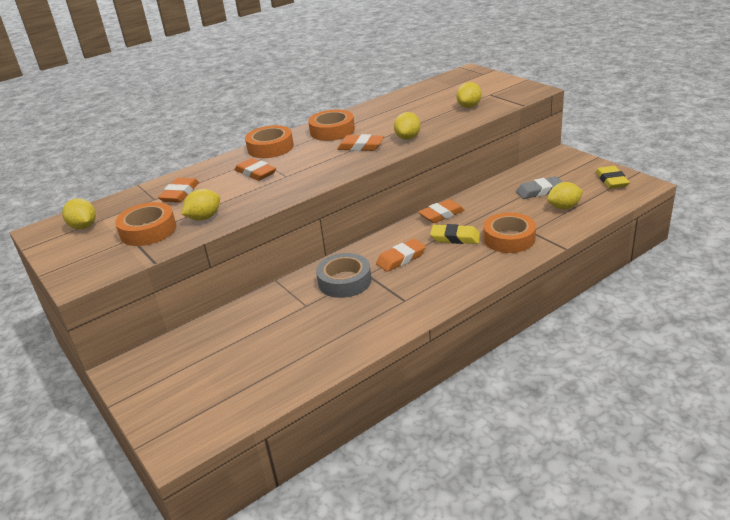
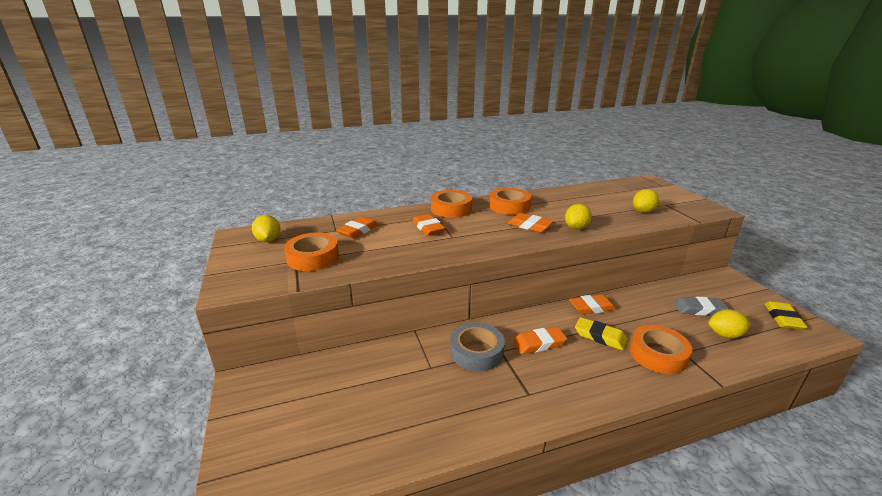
camera: 15 degrees right, 5 degrees down
(204, 218) = (364, 258): yellow lemon -> none

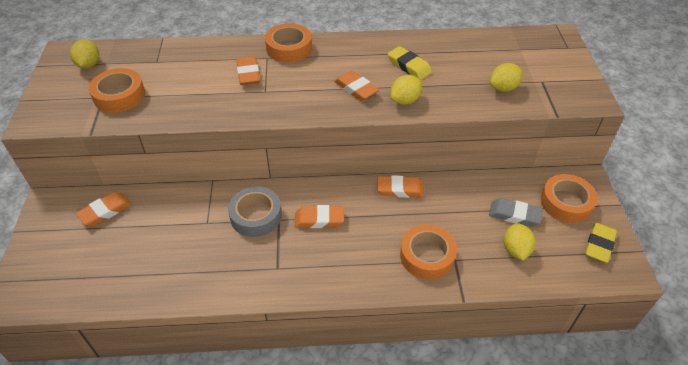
camera: 15 degrees right, 20 degrees up
(358, 231) = (177, 66): orange eraser -> orange eraser (105, 211)
(509, 206) = (355, 54): orange tape -> orange tape (566, 203)
(600, 336) = (384, 224): yellow eraser -> yellow eraser (409, 66)
(725, 335) = (515, 250): yellow lemon -> yellow lemon turned 75 degrees clockwise

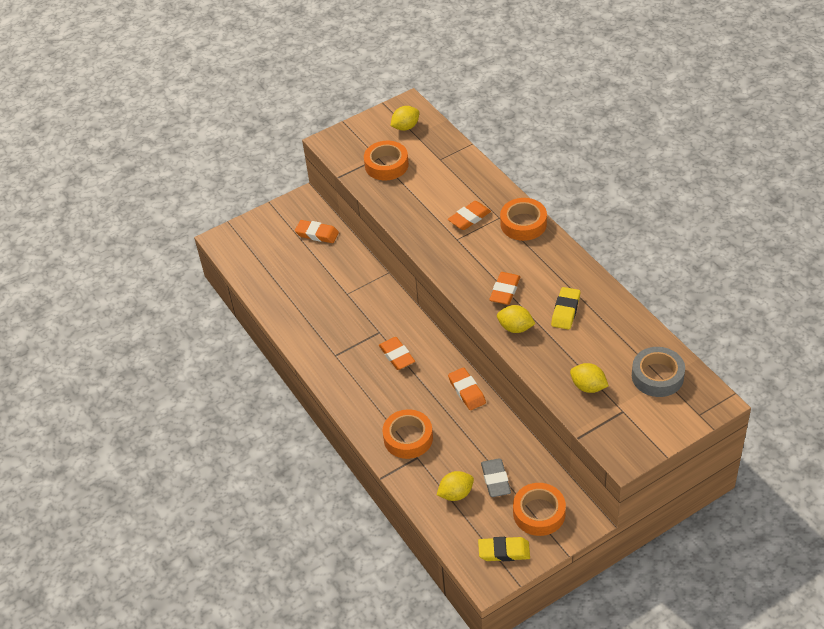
camera: 65 degrees right, 0 degrees up
(256, 216) = (373, 317): grey tape -> grey tape (657, 376)

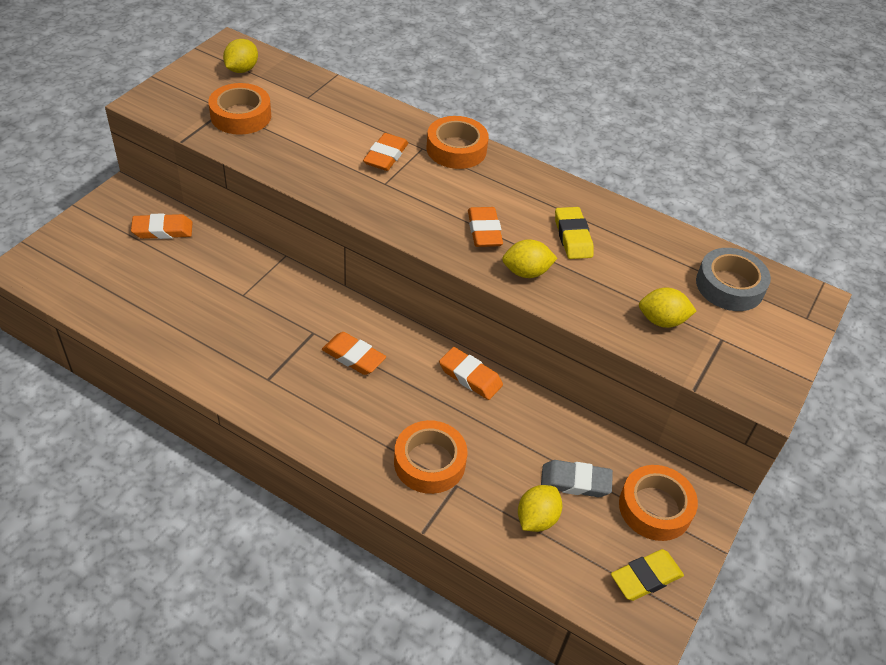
camera: 35 degrees left, 0 degrees up
(495, 480) = (575, 482): grey eraser -> grey eraser turned 45 degrees counterclockwise

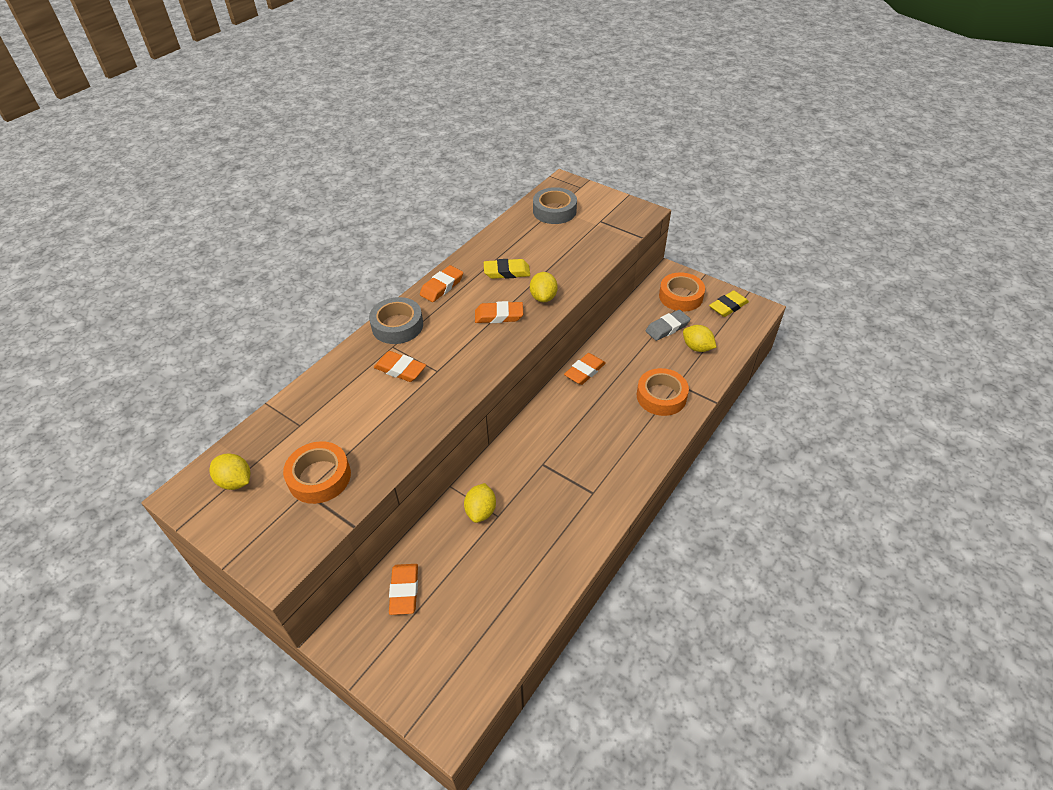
camera: 80 degrees left, 0 degrees up
(353, 357) = (568, 437): orange eraser -> orange eraser (442, 287)
(456, 149) = (397, 326): orange tape -> grey tape
(575, 482) = (667, 328): grey eraser -> grey eraser turned 45 degrees clockwise
(645, 577) = (728, 306): yellow eraser -> yellow eraser turned 75 degrees clockwise
(661, 321) = (586, 242): yellow lemon -> yellow lemon (481, 511)

